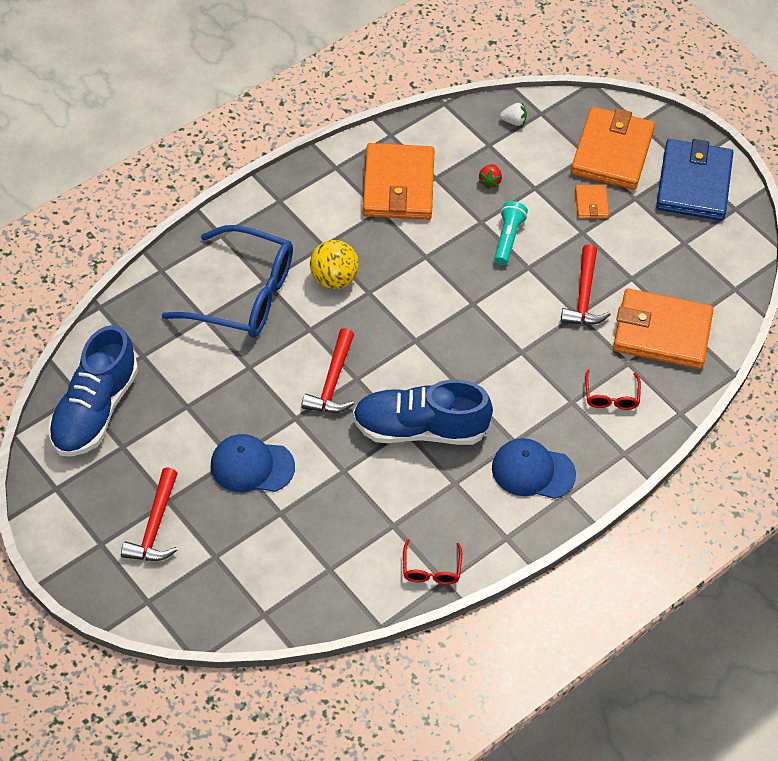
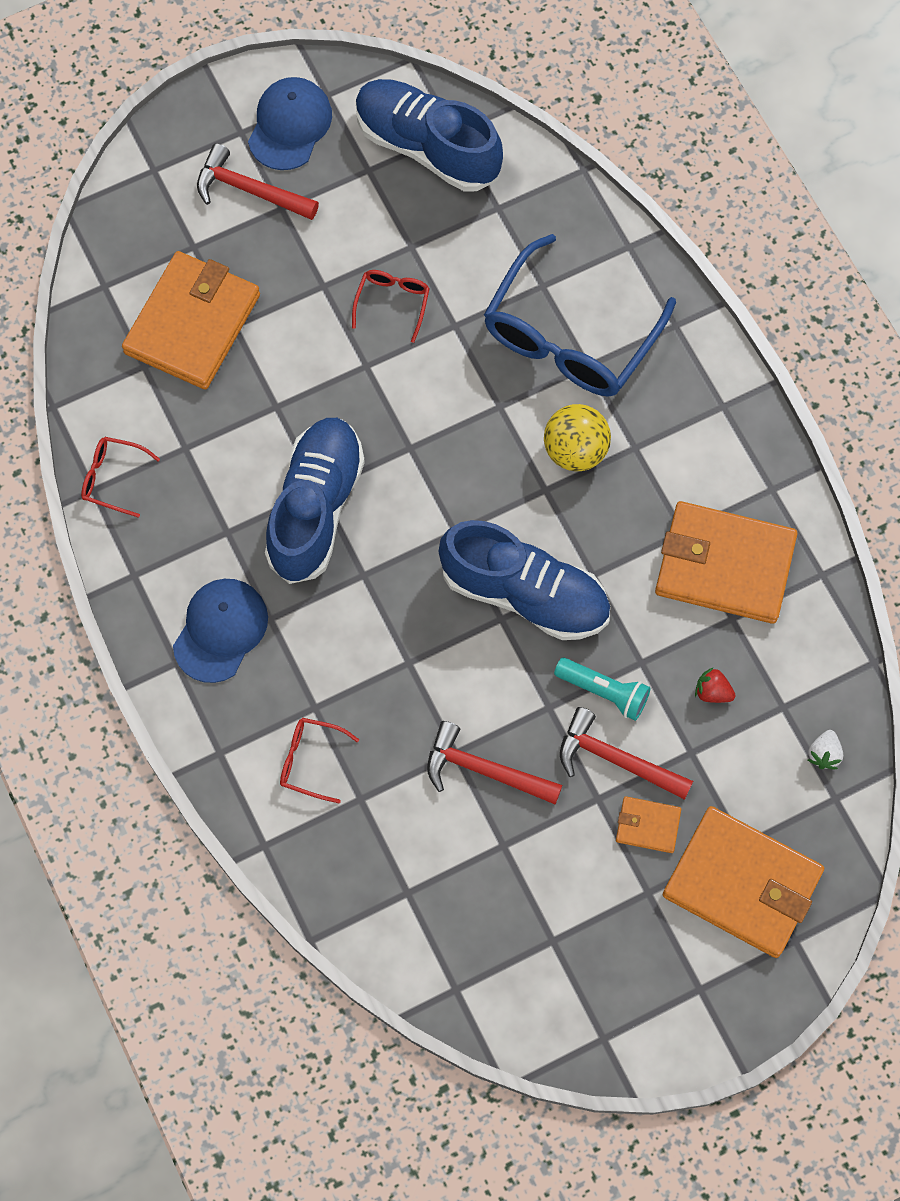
camera: 105 degrees right, 15 degrees up
(238, 410) = (392, 302): none -> red glasses
(252, 466) = (307, 305): blue cap -> blue cap (289, 125)
(332, 382) = (410, 418): red hammer -> red hammer (616, 759)
(450, 292) = (525, 593): none -> blue shoe
(662, 333) = (400, 860): orange wallet -> orange wallet (192, 324)
(693, 183) = (661, 989): blue wallet -> none

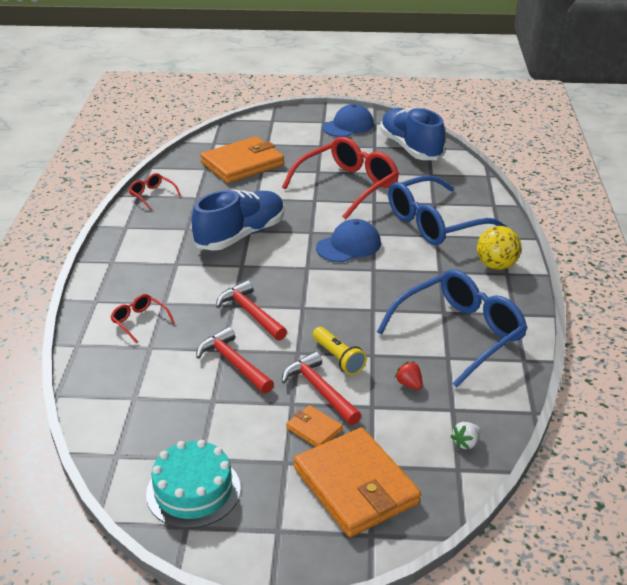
camera: 30 degrees right, 35 degrees down
(220, 630) = (146, 258): blue cap -> blue cap (349, 245)
(250, 190) = (311, 137): red hammer -> red hammer (251, 313)
(392, 302) = (348, 186): red glasses -> red glasses, size x2.29
(525, 593) = (326, 303): blue shoe -> none
(575, 450) = (403, 261): yellow ball -> yellow ball (496, 266)
(577, 989) = (193, 491): none -> turquoise cake
(604, 692) = (338, 358): turquoise flashlight -> yellow flashlight
(724, 565) = (460, 334): orange wallet -> blue glasses

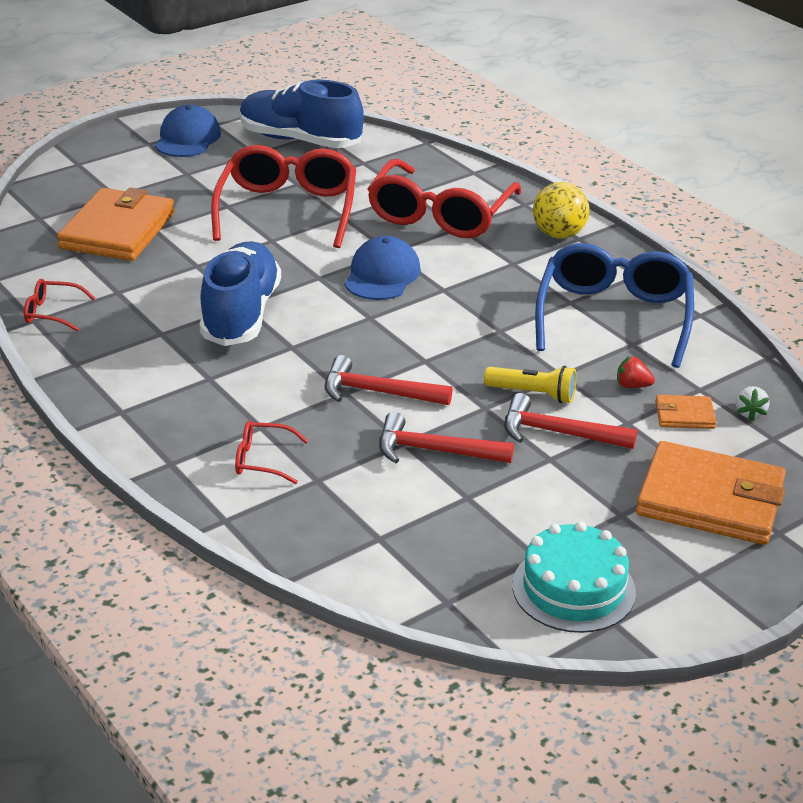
camera: 40 degrees left, 0 degrees up
(314, 429) = (604, 471): orange wallet -> orange wallet (684, 415)
(434, 223) = (440, 215): blue glasses -> red glasses

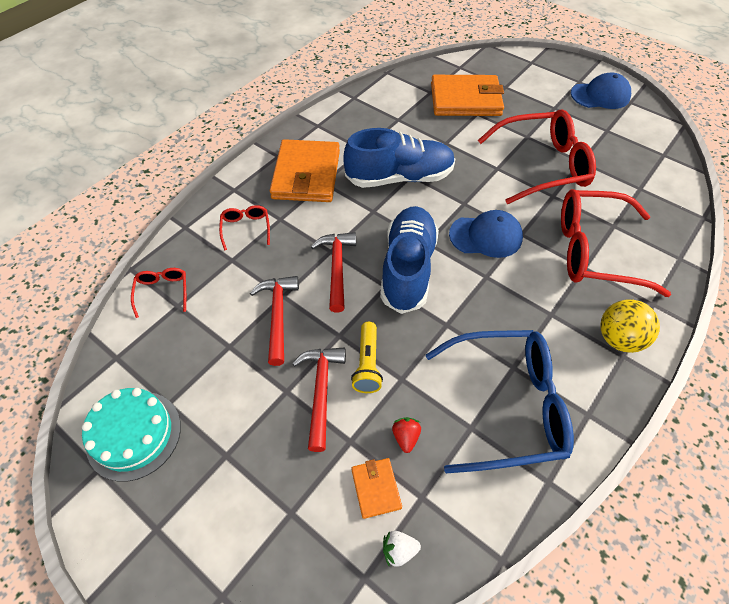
camera: 75 degrees right, 20 degrees up
(52, 312) = (364, 101): red glasses -> red glasses (163, 292)
(300, 140) = (643, 147): blue shoe -> blue shoe (408, 268)
(710, 499) = (258, 526): orange wallet -> orange wallet (306, 174)

